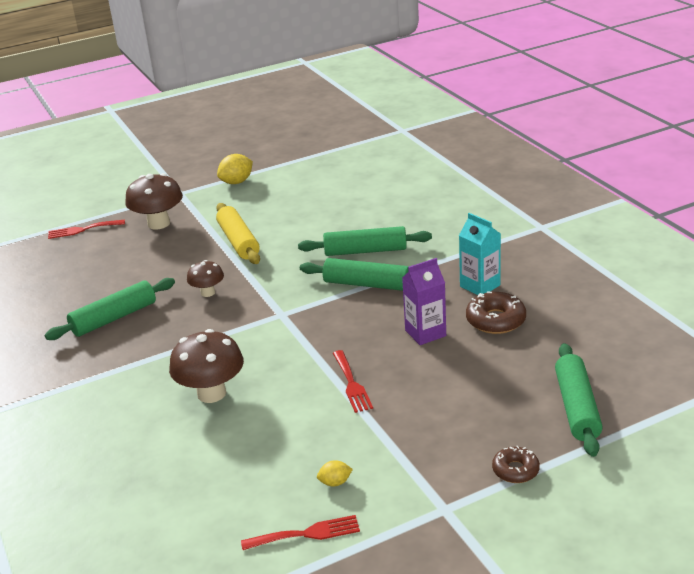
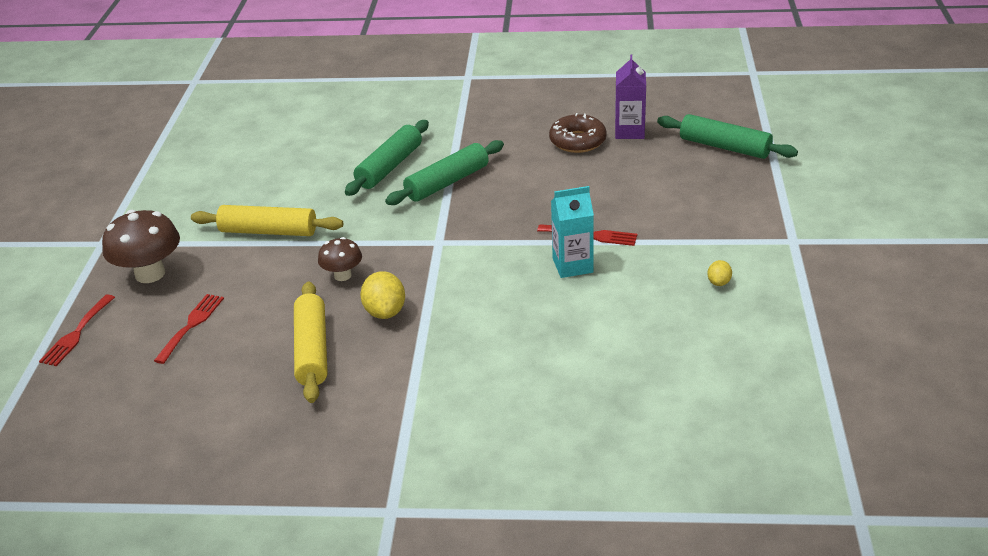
camera: 60 degrees left, 5 degrees up
(114, 318) = (312, 350): green rolling pin -> yellow rolling pin
(211, 393) = (525, 316): brown mushroom -> none
(237, 182) = (139, 200): yellow lemon -> yellow lemon (385, 312)
(306, 534) = (772, 315): red fork -> red fork (191, 325)
(425, 333) = (558, 178): purple carton -> purple carton (629, 131)
(480, 286) = (519, 131): turquoise carton -> turquoise carton (572, 265)
(515, 470) = (774, 196): brown donut -> none

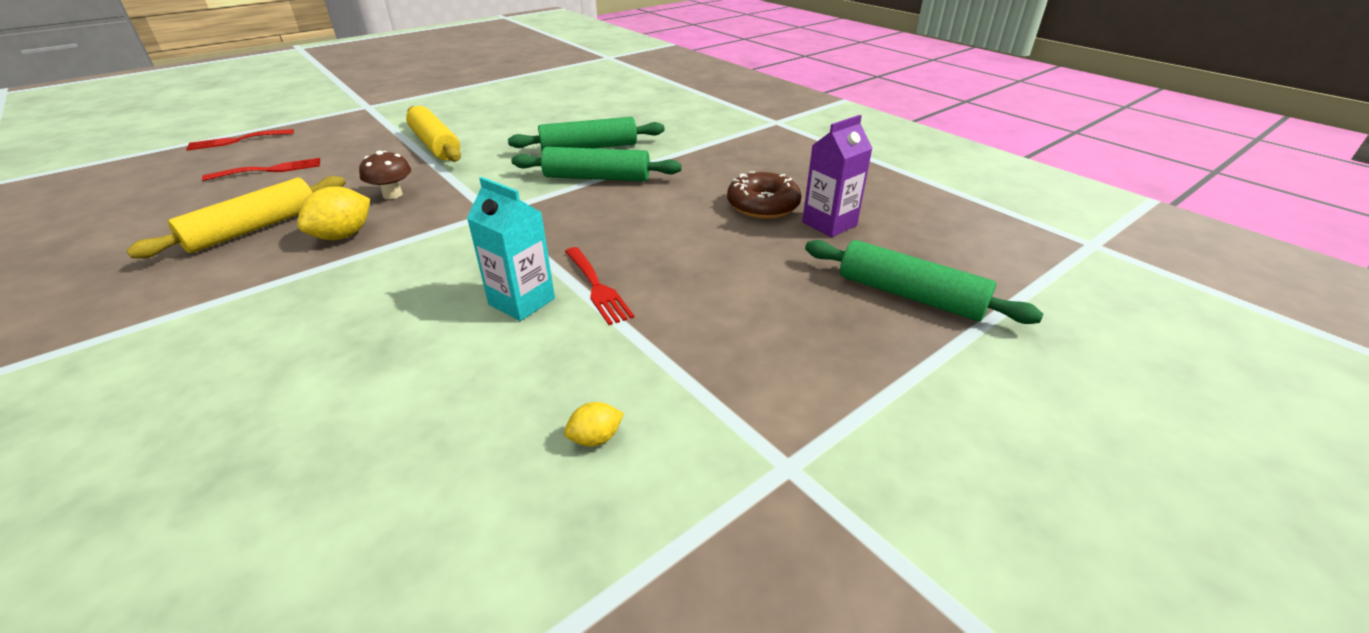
camera: 45 degrees right, 0 degrees up
(150, 274) = (337, 132): brown mushroom -> none
(724, 147) = (909, 295): green rolling pin -> green rolling pin turned 45 degrees counterclockwise

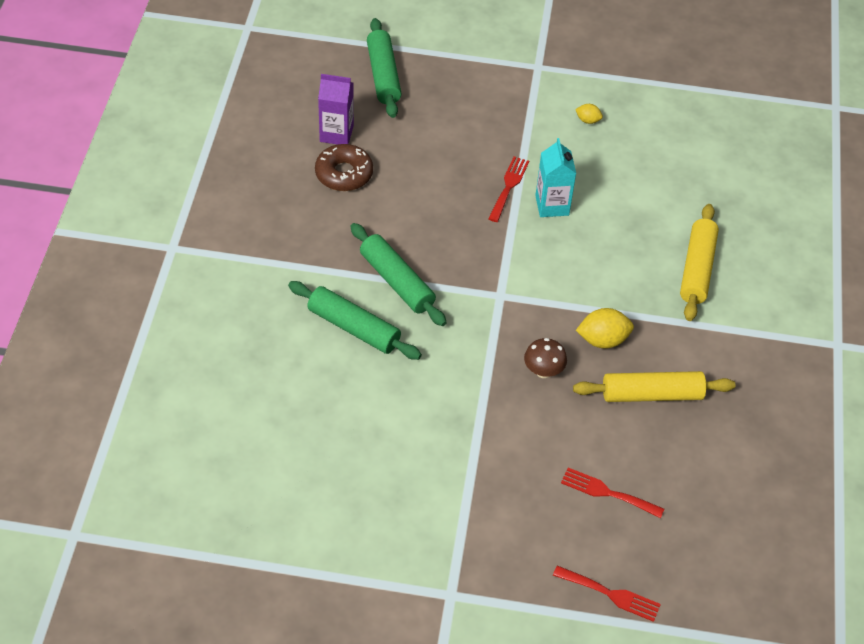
camera: 135 degrees left, 15 degrees up
(435, 145) = (457, 434): yellow rolling pin -> yellow rolling pin (697, 269)

